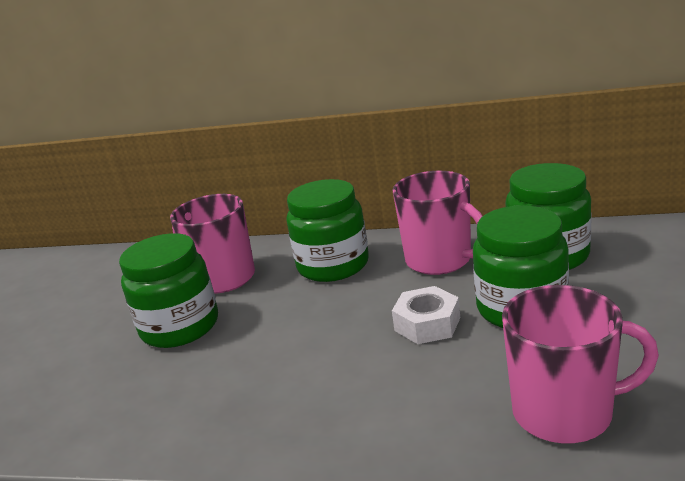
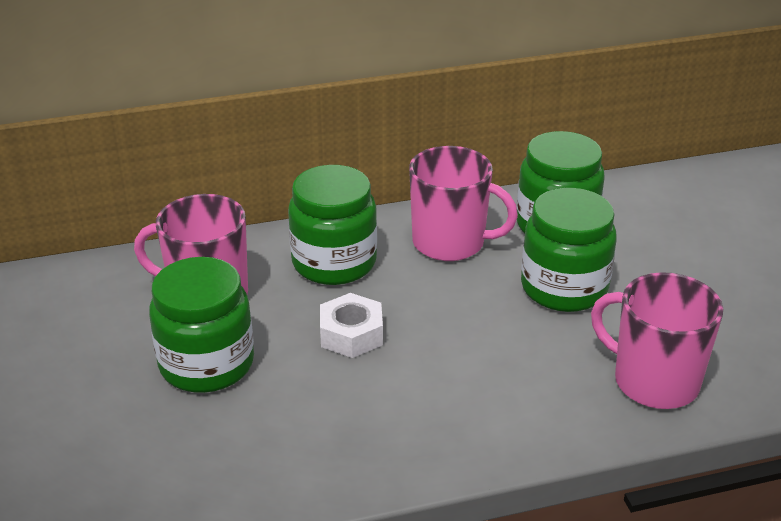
camera: 30 degrees left, 10 degrees up
(427, 324) = (485, 317): white nut -> white nut (351, 334)
(564, 412) = (654, 381): pink mug -> pink mug turned 120 degrees counterclockwise

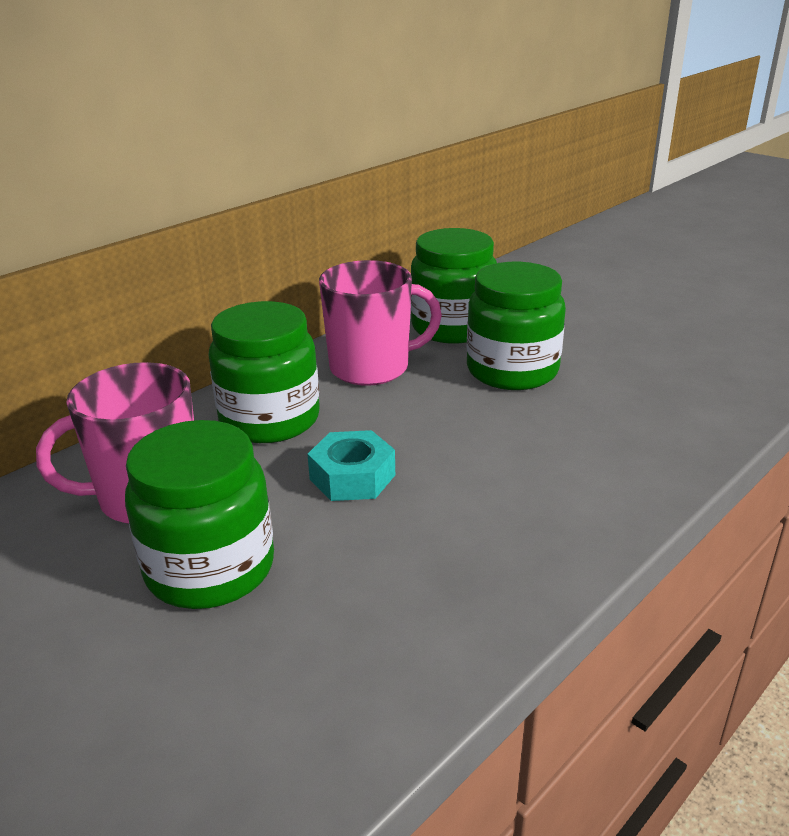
camera: 30 degrees left, 5 degrees down
(351, 334) = (352, 477): white nut -> turquoise nut
(654, 381) = (668, 415): pink mug -> none

